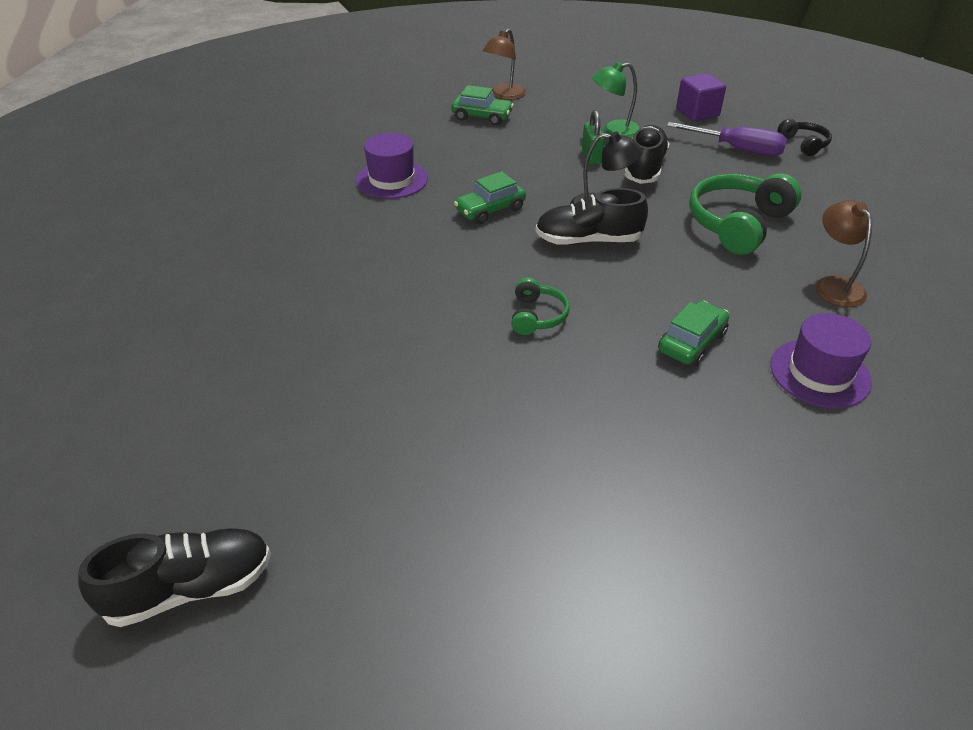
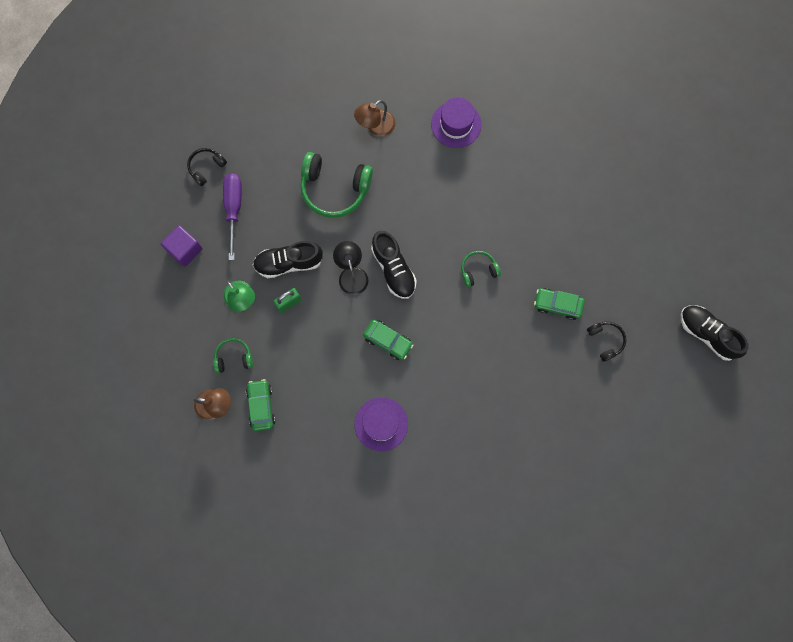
camera: 115 degrees left, 35 degrees up
(313, 421) = (605, 340): none -> black headphones
(549, 113) = (233, 357): none -> green headphones
(692, 342) = (461, 187): green car -> green car (557, 305)

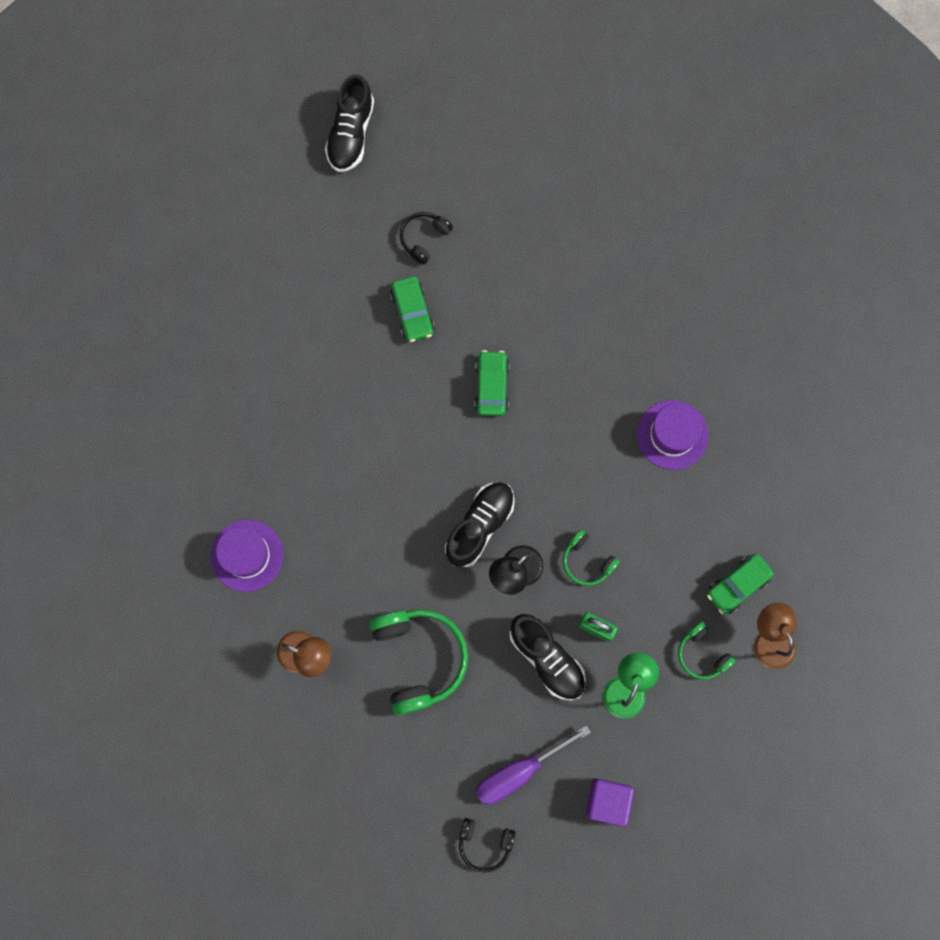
camera: 120 degrees left, 0 degrees up
(388, 341) = (571, 482): green car -> green car (491, 386)
(478, 270) = (423, 425): green headphones -> green headphones (587, 561)

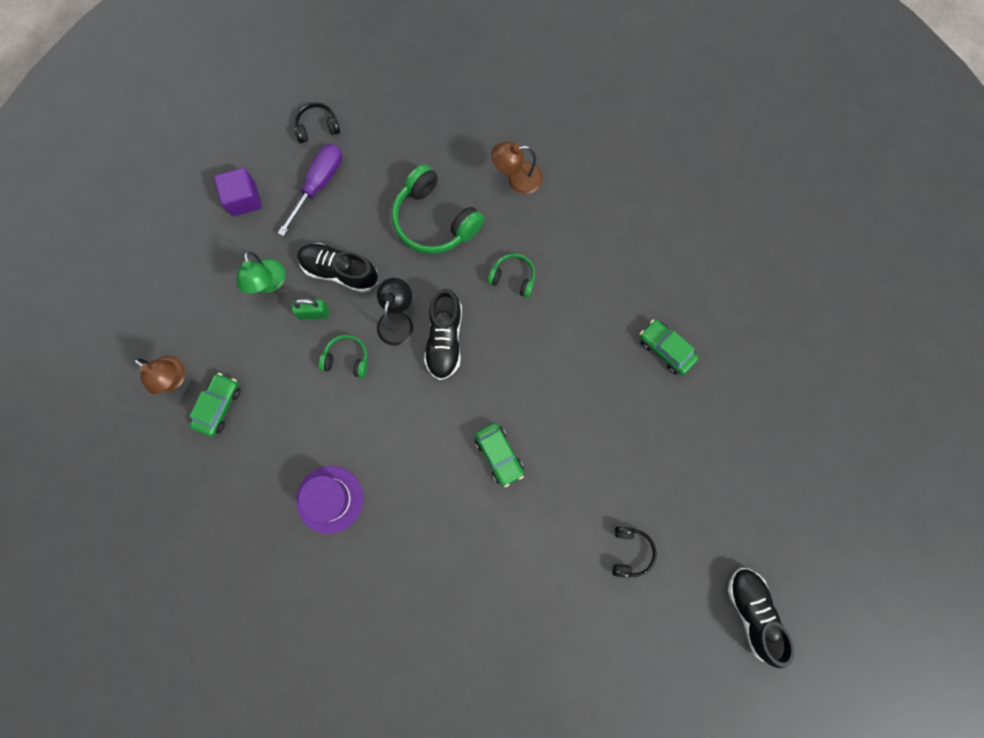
camera: 150 degrees right, 0 degrees up
(247, 555) = (604, 222): purple hat -> none
(412, 312) = (599, 480): green car -> green car (666, 349)
(702, 654) = (223, 338): green headphones -> green headphones (513, 277)

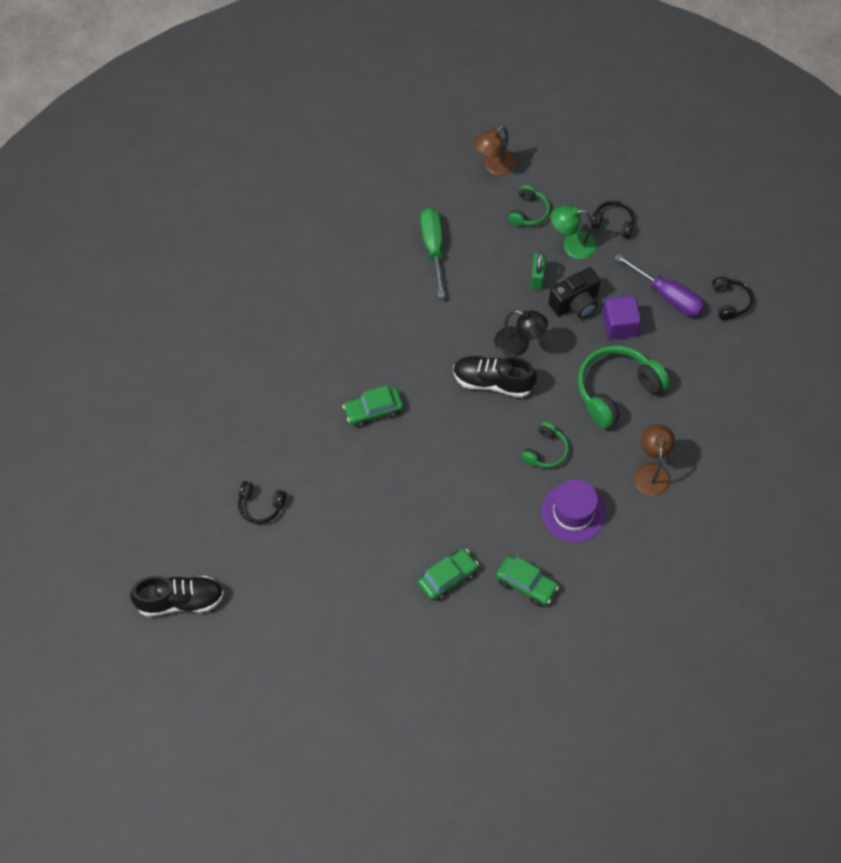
camera: 100 degrees right, 15 degrees down
(218, 406) = (463, 197): green car -> green car (526, 584)
(236, 246) = (613, 223): none -> black headphones
(244, 199) = (660, 233): purple cube -> purple cube (619, 325)
(290, 427) = (433, 248): none -> green screwdriver
(330, 499) = (363, 272): purple hat -> purple hat (573, 512)
(339, 271) = (575, 303): black shoe -> black camera
(347, 359) = (488, 299): green headphones -> green headphones (528, 212)

